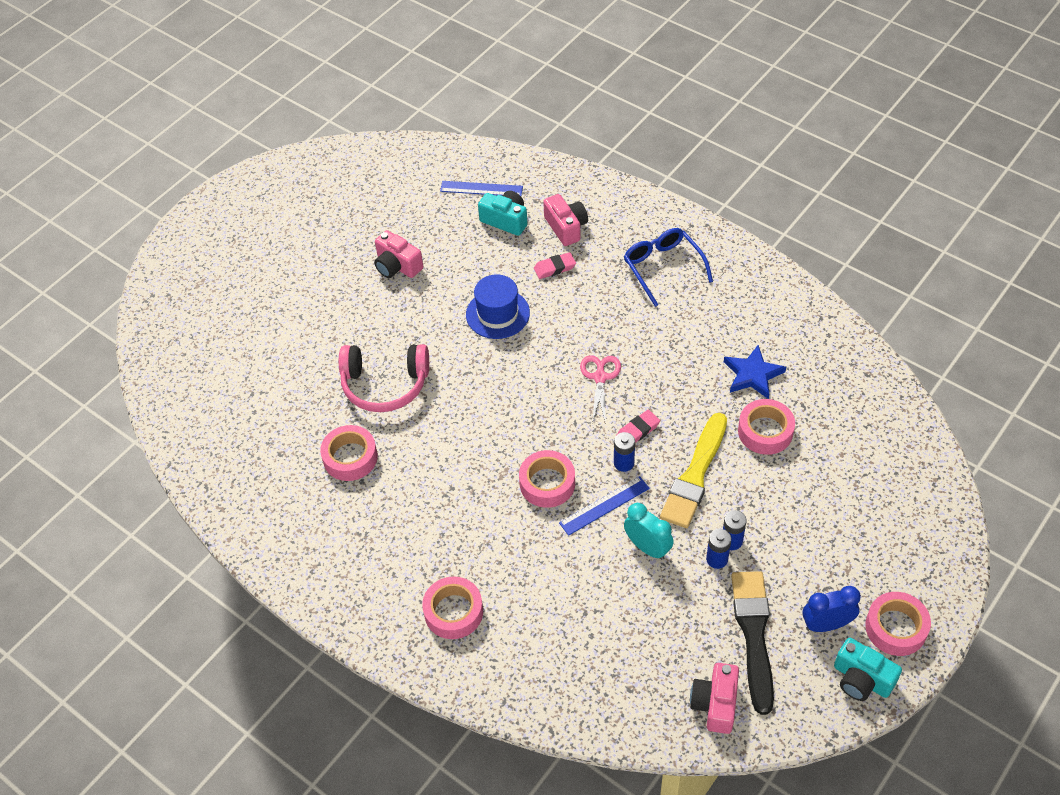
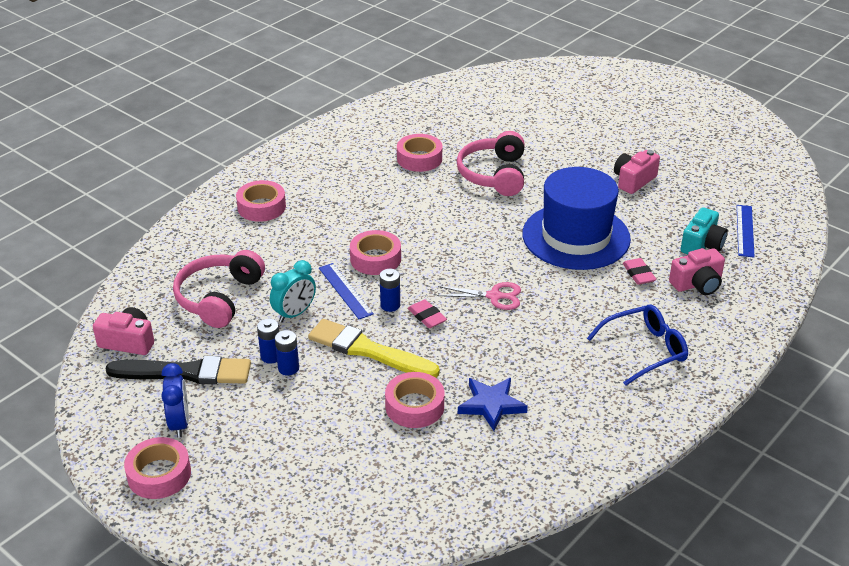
camera: 90 degrees right, 15 degrees down
(497, 314) = (576, 236): blue hat -> blue hat, size x1.71
(629, 626) = (218, 298): none -> pink headphones
(861, 679) = (115, 440): turquoise camera -> none

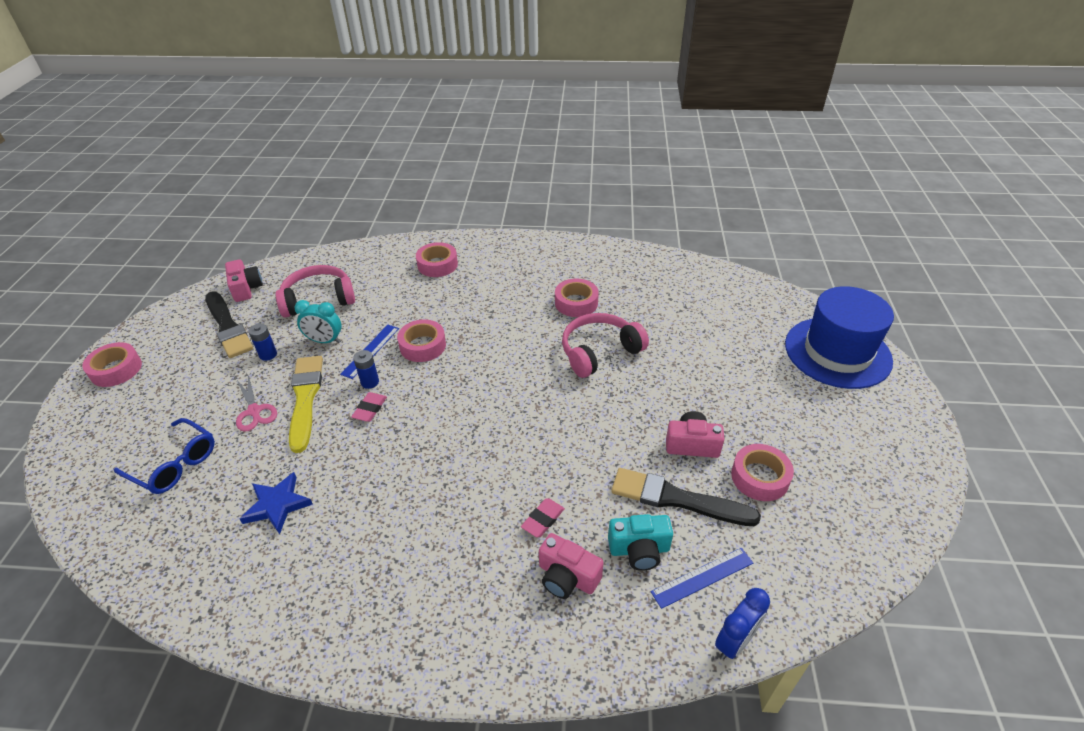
camera: 55 degrees right, 5 degrees up
(179, 423) = (173, 351): blue clock -> blue clock (735, 641)
(288, 368) = (259, 369): blue battery -> none
(414, 406) = (250, 458): pink tape -> pink tape (759, 477)
(494, 296) = (427, 435): pink scissors -> pink scissors (254, 411)
(576, 236) = (560, 446): blue hat -> blue hat (837, 352)
(645, 350) = (425, 582): blue glasses -> blue glasses (174, 464)
(675, 210) = (677, 499): none -> black brush

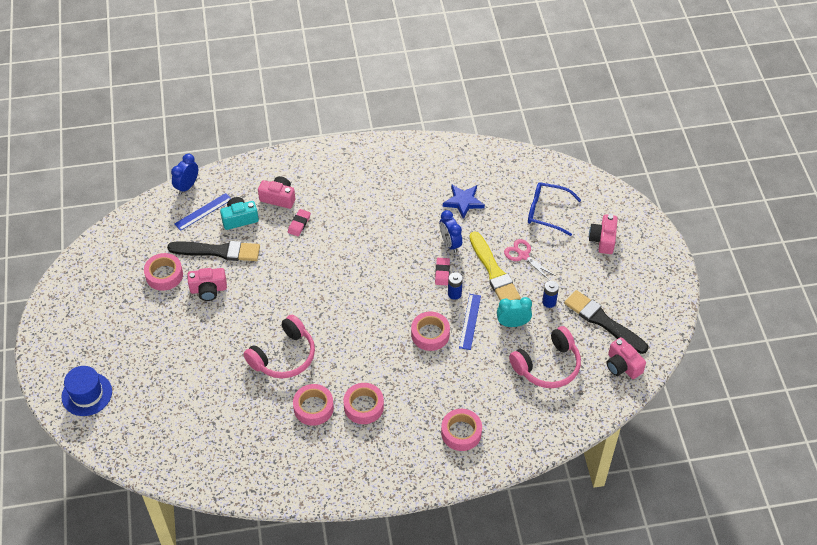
camera: 165 degrees right, 10 degrees up
(116, 369) = (654, 267): pink tape -> pink tape (363, 406)
(140, 412) = (603, 240): none -> pink camera
(337, 445) = (450, 243): none -> blue clock
(837, 352) = (87, 394): blue hat -> blue hat, size x0.58

